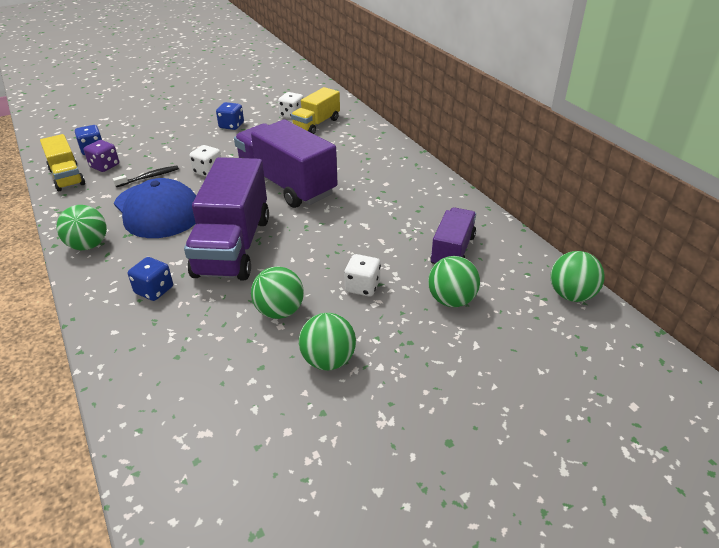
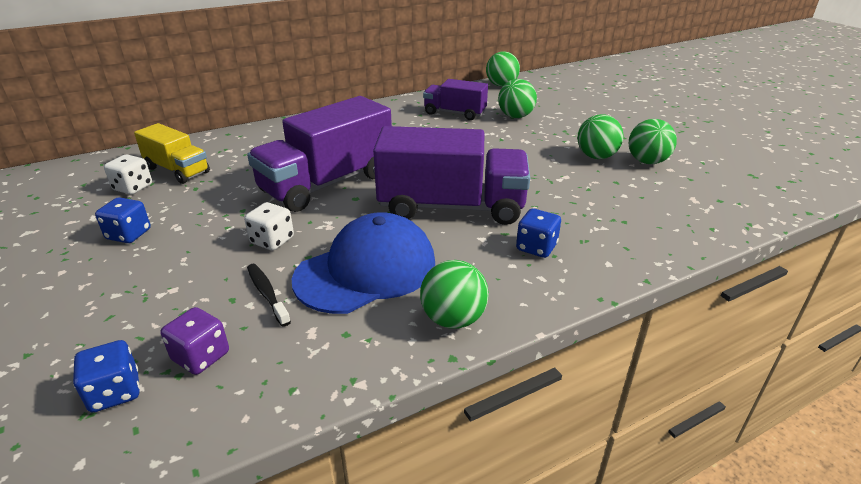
camera: 90 degrees left, 5 degrees down
(67, 177) = (222, 404): yellow truck -> none
(279, 311) = (548, 177): green ball -> green ball (647, 162)
(362, 287) = (506, 145): white dice -> none

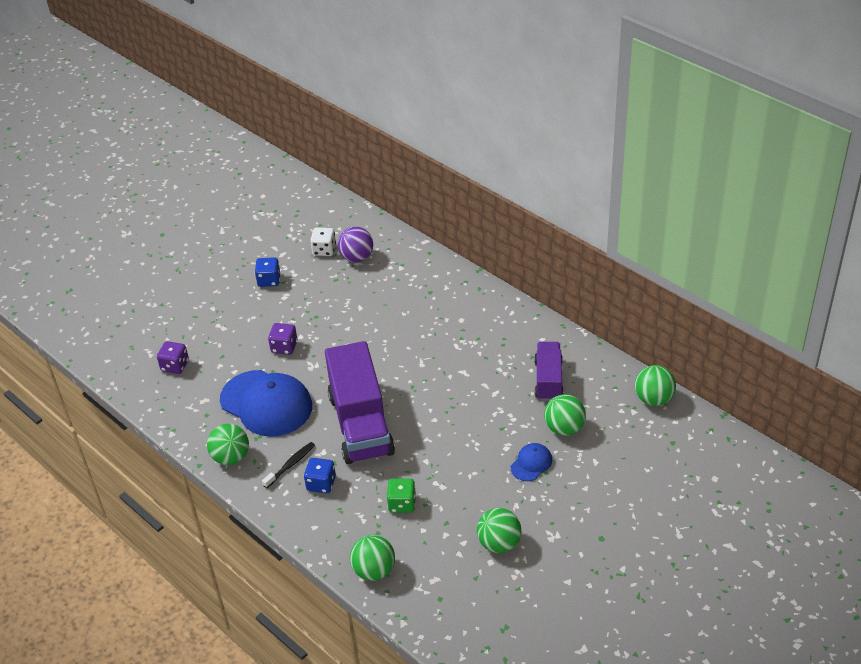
camera: 75 degrees right, 10 degrees up
(115, 392) = (145, 348): blue dice -> none
(177, 170) = (357, 257): yellow truck -> purple ball
(267, 294) = (230, 368): black toothbrush -> black toothbrush (291, 465)
(272, 240) = (284, 347): white dice -> purple dice
(327, 183) = (369, 344): purple truck -> none
(551, 134) = (531, 463): none -> blue cap
(584, 201) = (402, 504): none -> green dice
(596, 157) = (493, 504): green ball -> green ball (374, 570)

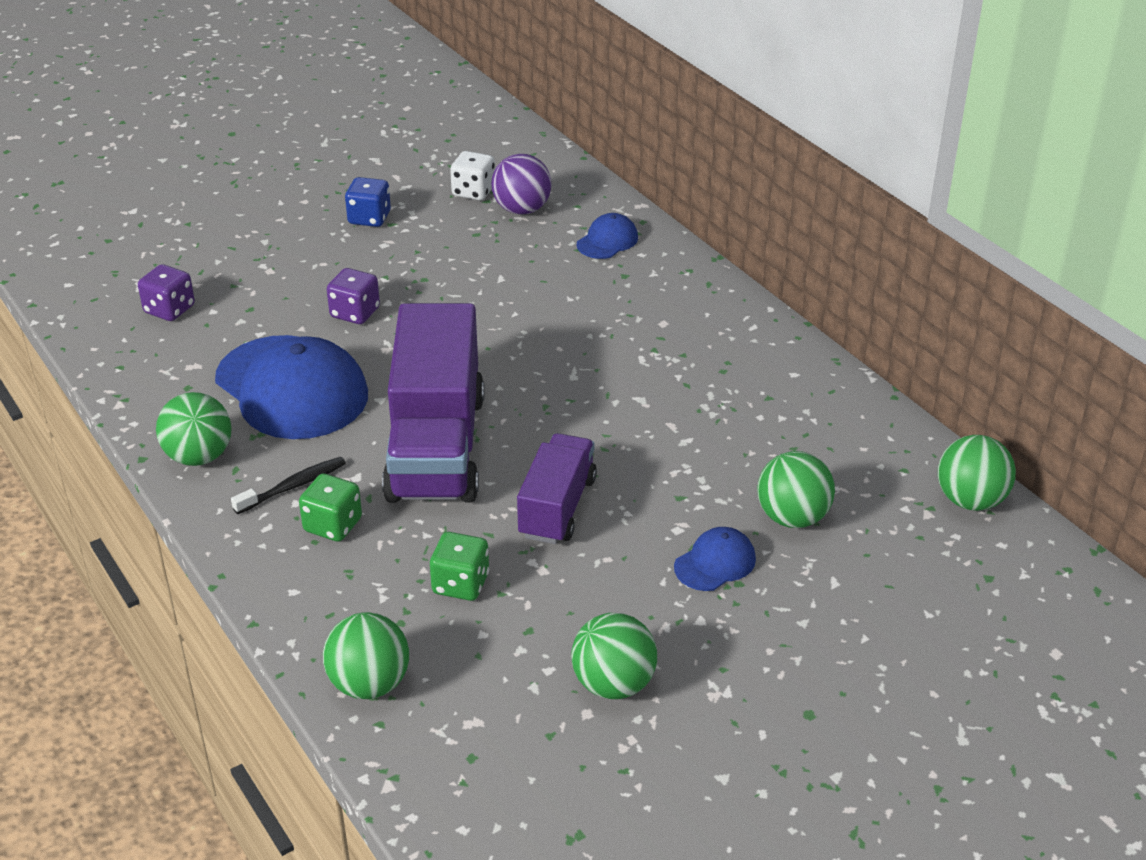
camera: 10 degrees right, 5 degrees down
(321, 484) = (333, 525): blue dice -> green dice
(413, 270) = (607, 241): none -> blue cap
(548, 380) = (786, 438): purple truck -> purple truck (557, 507)

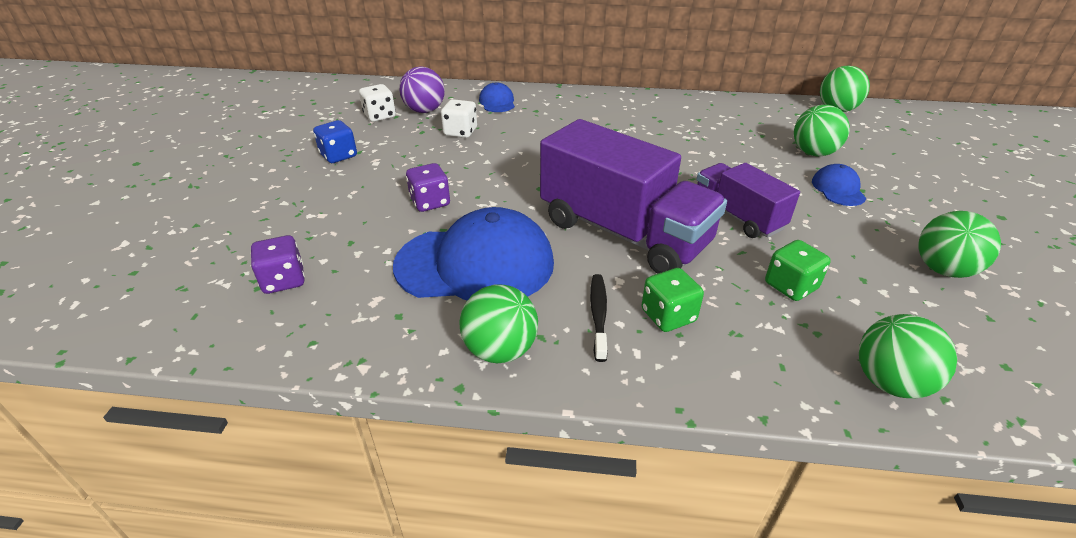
camera: 50 degrees left, 0 degrees up
(506, 256) = (460, 132): none -> white dice

